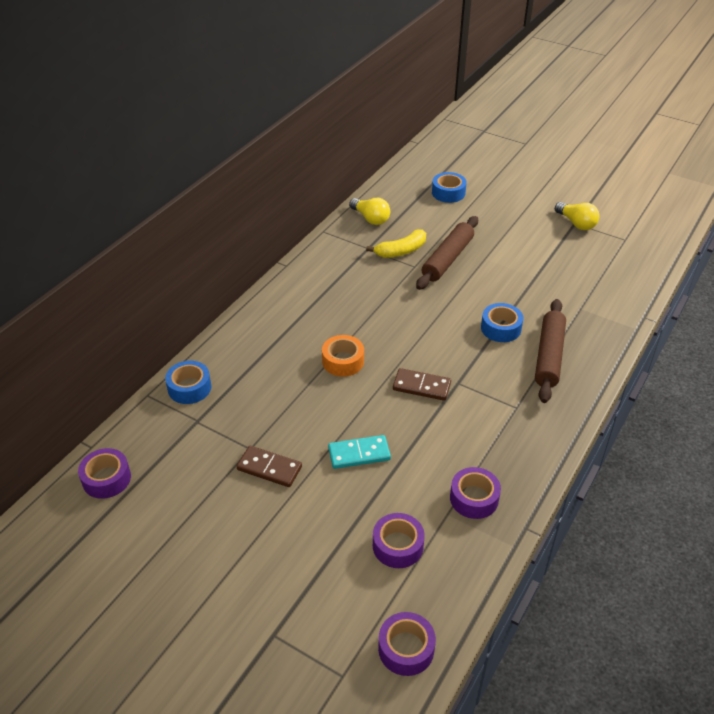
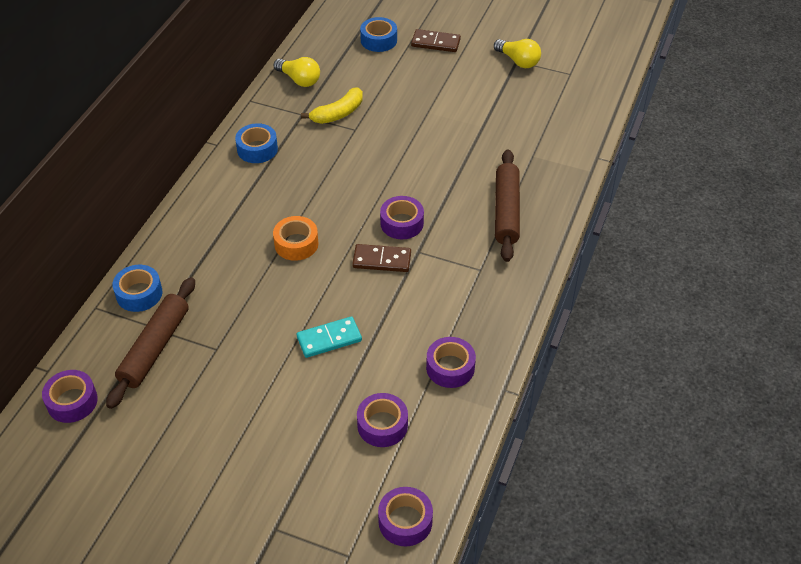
camera: 10 degrees left, 5 degrees up
(269, 468) = (240, 366): brown domino -> brown domino (435, 43)
(446, 355) = (402, 223): none -> purple tape
(447, 259) = (388, 117): brown rolling pin -> brown rolling pin (155, 348)
(501, 328) = (454, 187): blue tape -> blue tape (257, 149)

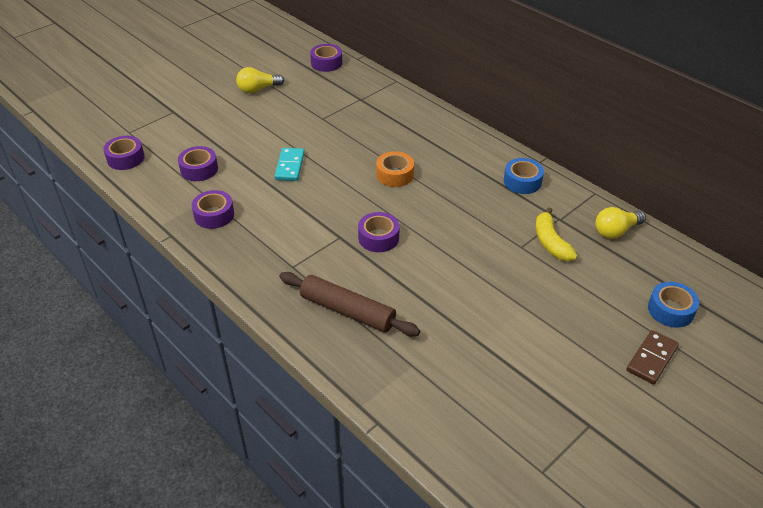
camera: 115 degrees right, 5 degrees down
(139, 294) = (396, 98): blue tape -> none
(155, 348) = (343, 96): brown rolling pin -> none
(382, 260) = (345, 213): brown domino -> none
(518, 61) = (588, 426): yellow light bulb -> yellow light bulb (258, 89)

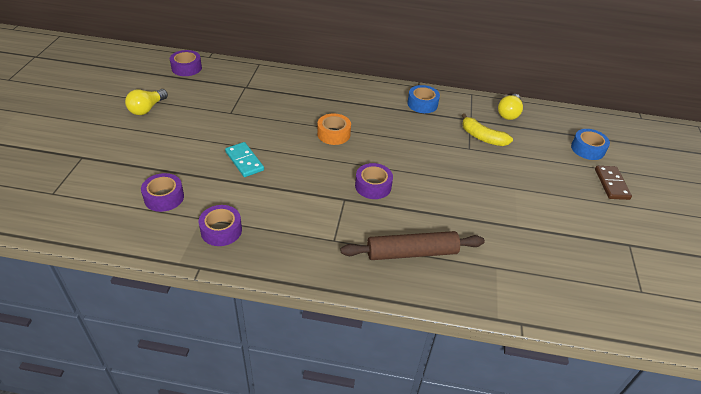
camera: 40 degrees left, 0 degrees up
(125, 158) = (75, 219): purple tape -> none

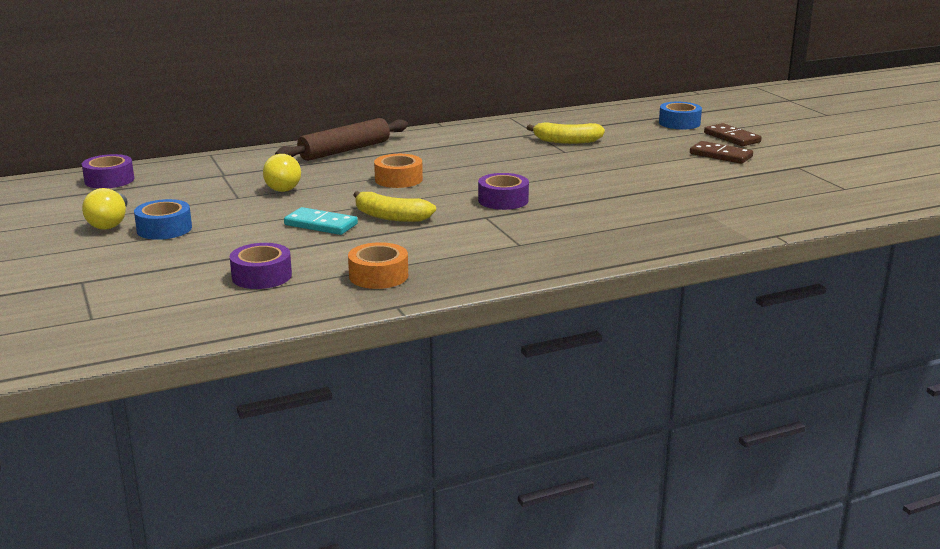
camera: 30 degrees left, 20 degrees down
(221, 230) = (378, 276): purple tape -> orange tape
(289, 172) = (391, 217): none -> yellow banana
(412, 253) = (612, 228): brown rolling pin -> brown rolling pin (345, 150)
(422, 104) = (466, 135): blue tape -> blue tape (164, 229)
(509, 113) = (569, 120): yellow light bulb -> yellow light bulb (283, 186)
(580, 202) = (721, 155): none -> brown domino

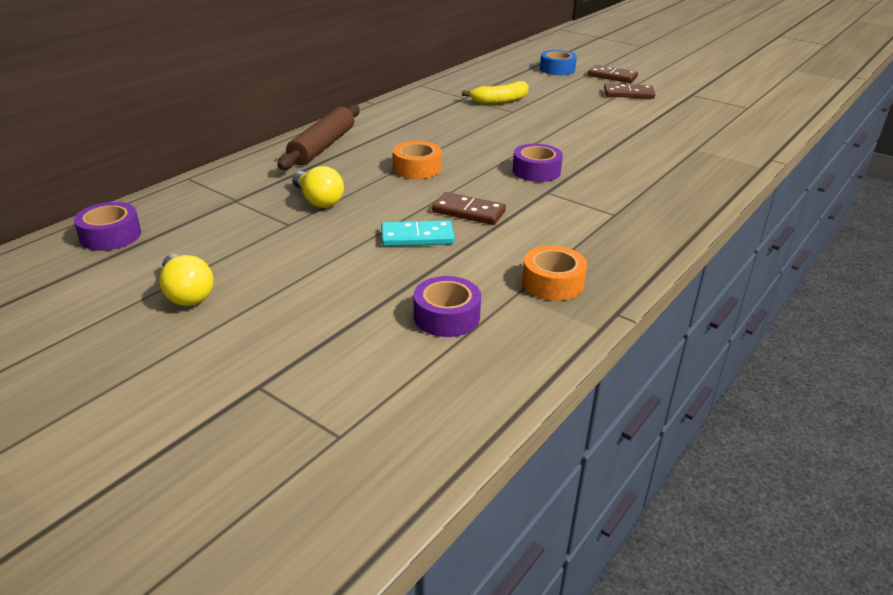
camera: 30 degrees left, 10 degrees up
(164, 229) = (261, 285): blue tape -> none
(391, 217) = (468, 212): yellow banana -> brown domino

